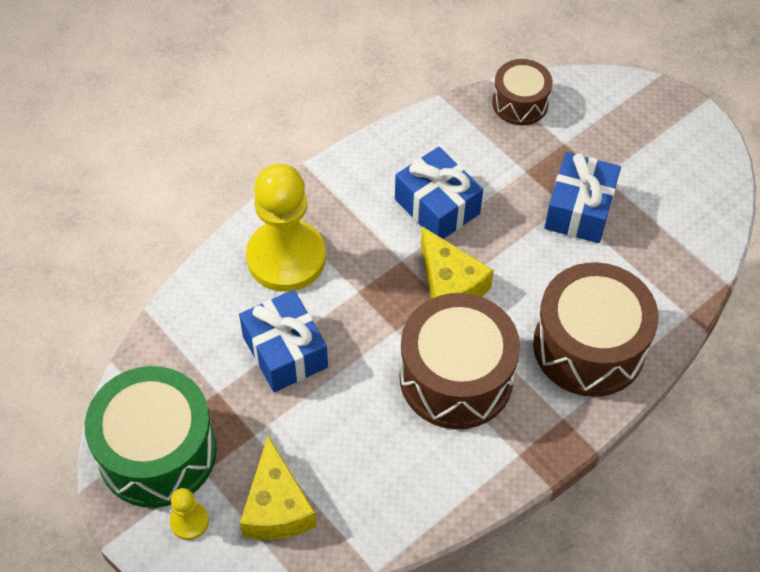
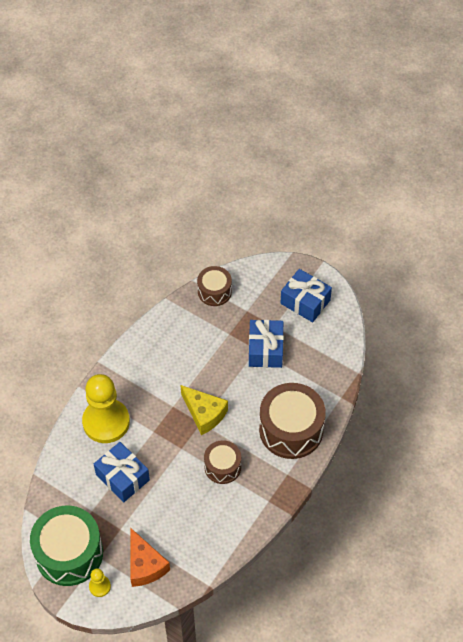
camera: 15 degrees left, 0 degrees up
(276, 507) = (145, 565): yellow cheese -> orange cheese
(437, 206) = (184, 368): blue gift -> blue gift (305, 302)
(456, 377) = (222, 467): brown drum -> brown drum, size x0.57

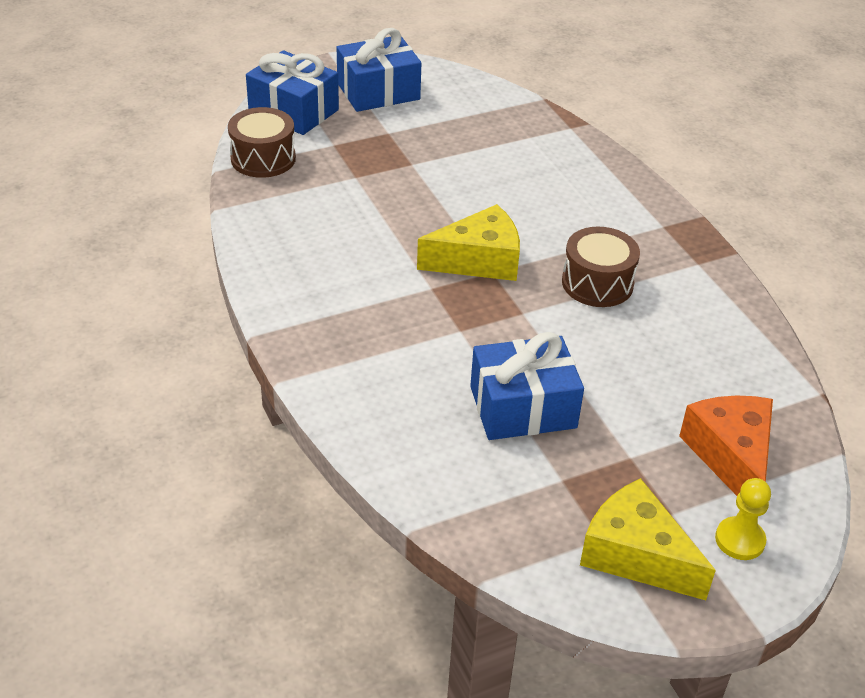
camera: 60 degrees left, 15 degrees down
(69, 553) = (635, 555): green drum -> yellow cheese
(106, 422) = (387, 379): yellow pawn -> none
(145, 565) = (731, 456): orange cheese -> orange cheese turned 105 degrees counterclockwise
(265, 350) = (422, 156): blue gift -> blue gift (294, 111)
(291, 429) = (586, 191): brown drum -> none

